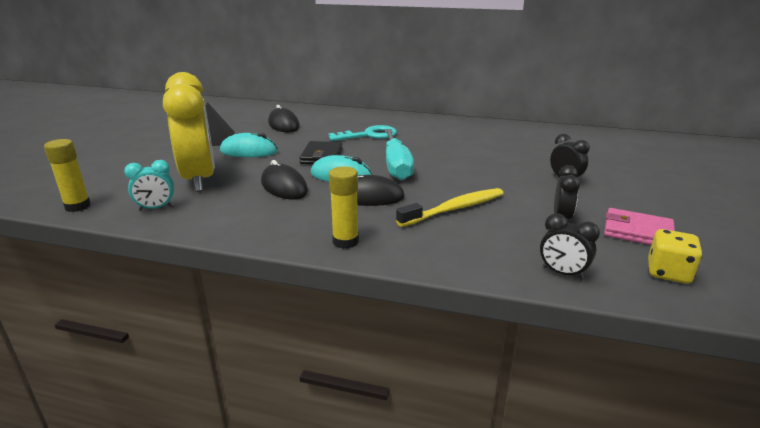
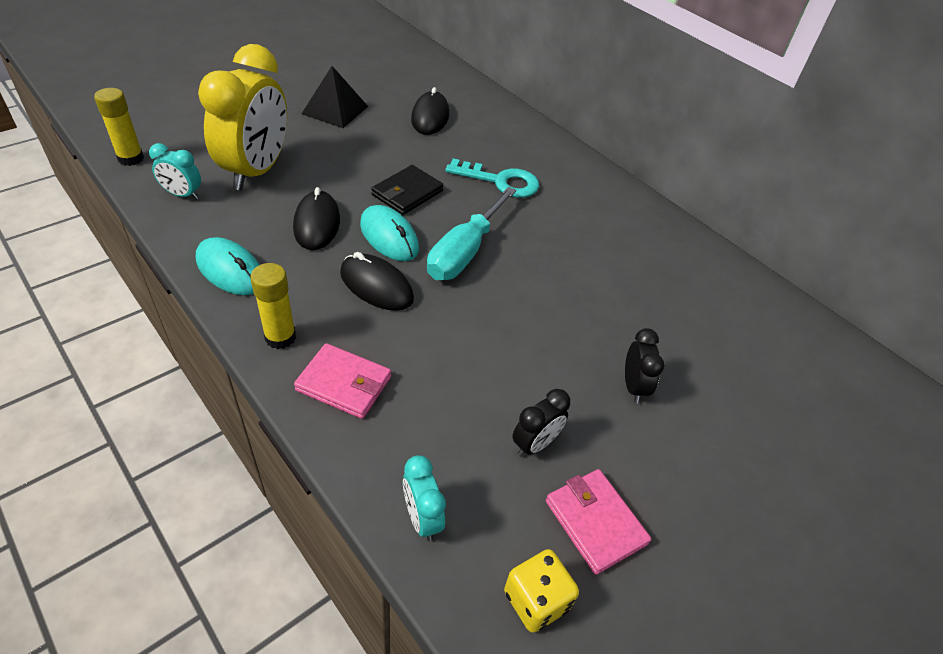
camera: 30 degrees right, 20 degrees up
(249, 151) = (346, 148): turquoise mouse -> turquoise mouse (230, 270)
(421, 243) = (344, 384): none -> pink wallet
(455, 209) = (439, 356): yellow toothbrush -> none
(562, 273) = (422, 518): black clock -> turquoise clock

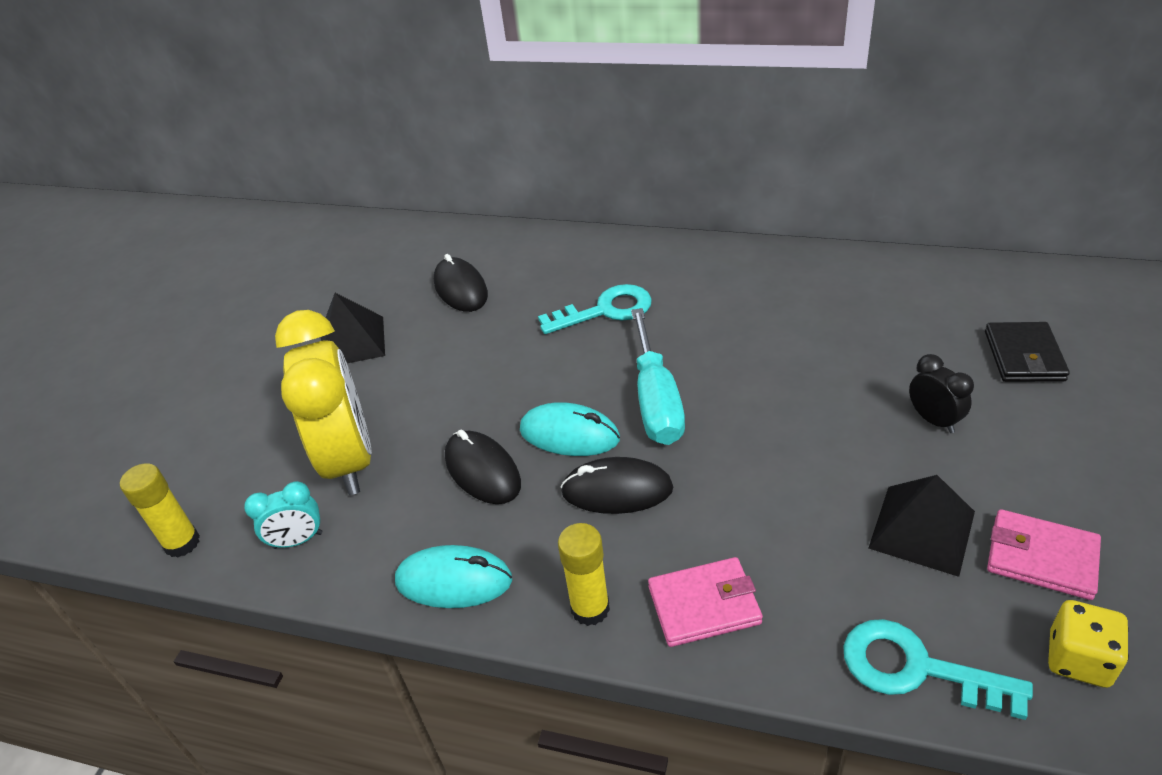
camera: 25 degrees left, 5 degrees down
(407, 193) = (533, 379): black wallet -> black wallet (1023, 356)
(422, 518) = (916, 668): turquoise clock -> turquoise key
(535, 444) = (922, 529): black clock -> black pyramid

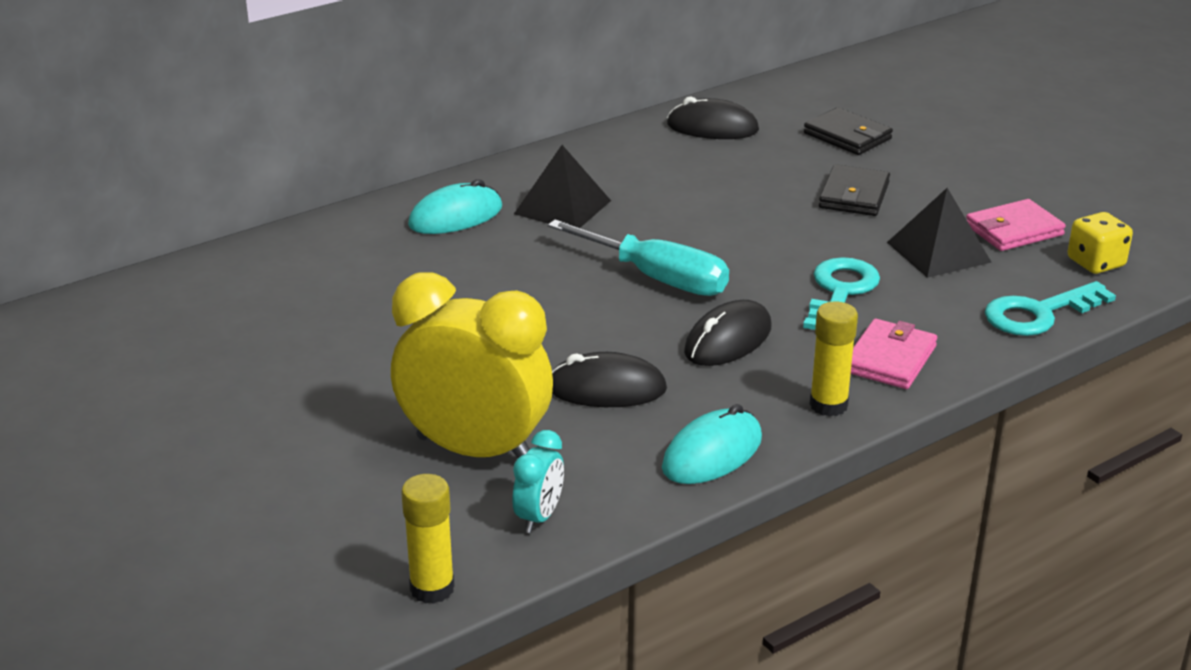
camera: 55 degrees left, 10 degrees down
(352, 341) = (294, 384): black pyramid -> black pyramid (562, 207)
(461, 289) = (329, 295): black mouse -> black mouse (712, 127)
(569, 434) = (631, 331): turquoise mouse -> turquoise mouse (456, 217)
(605, 310) = (505, 246): turquoise key -> turquoise key (840, 292)
(933, 420) = (854, 195): black clock -> black wallet

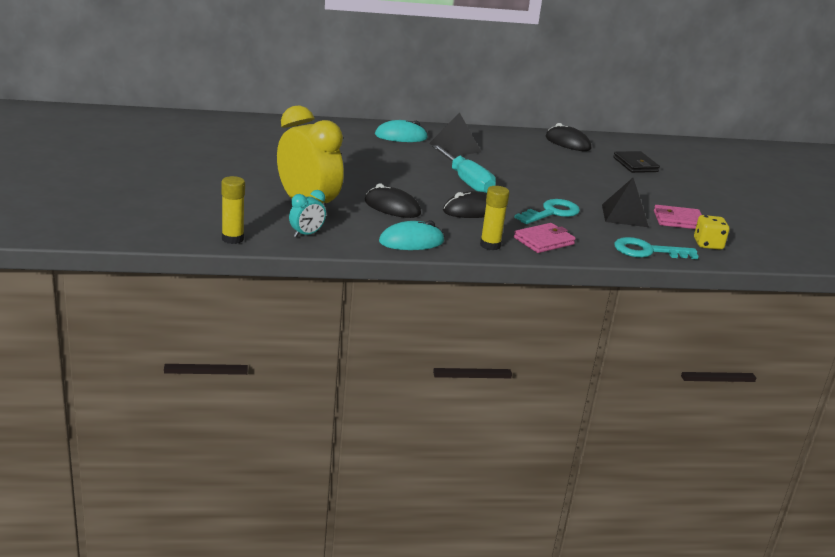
camera: 25 degrees right, 5 degrees down
(854, 195) = (608, 184): black wallet -> none

